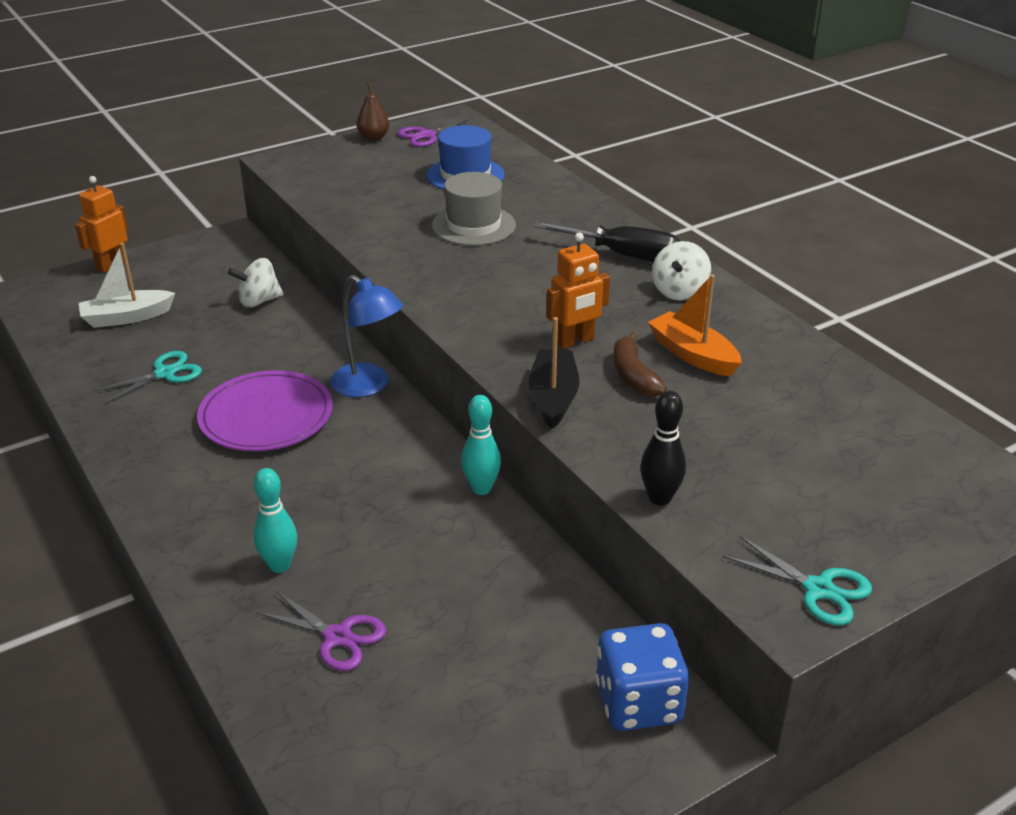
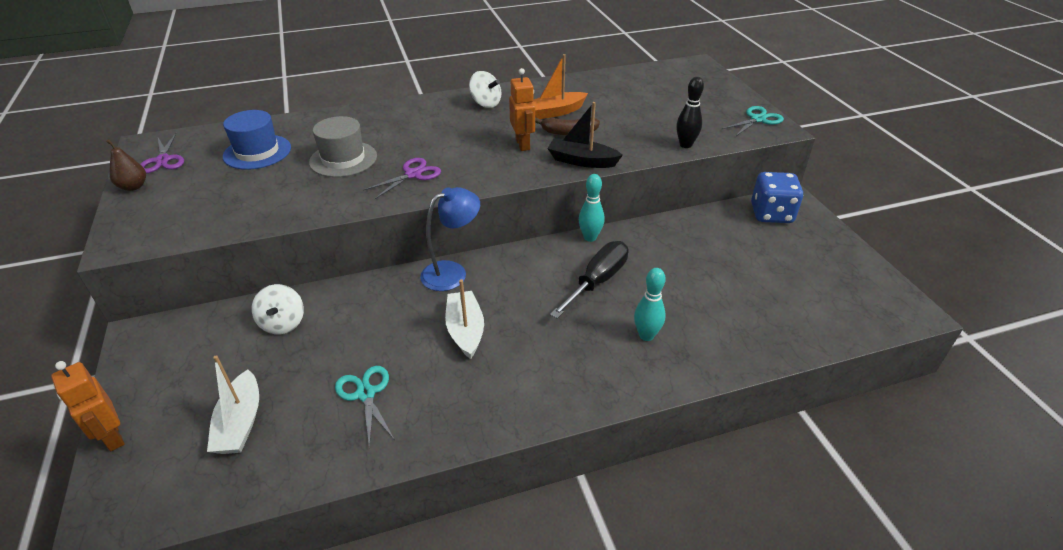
camera: 75 degrees left, 5 degrees up
(266, 416) = (465, 330): purple plate -> white boat
(337, 637) = (718, 314): purple scissors -> purple scissors (413, 174)
(623, 255) = (430, 112): black screwdriver -> black screwdriver (597, 281)

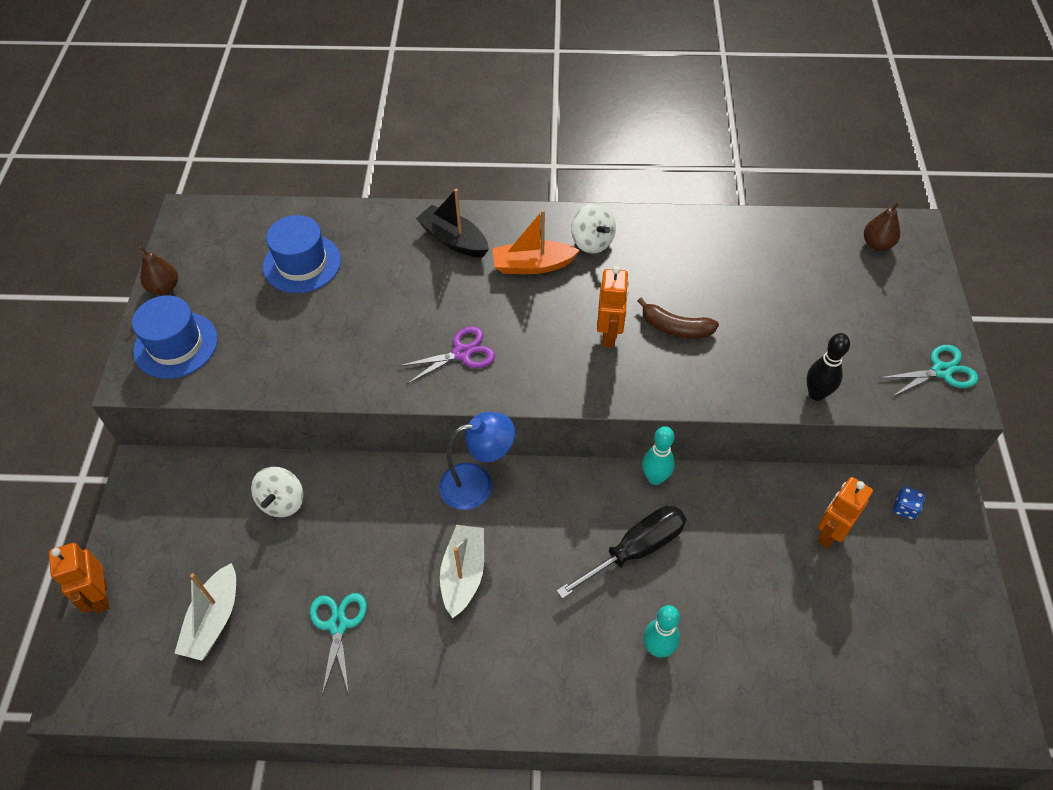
camera: 20 degrees right, 15 degrees up
(154, 217) = (176, 345): none -> blue hat
(163, 160) = (201, 250): purple scissors -> none
(343, 159) = (392, 303): grey hat -> none
(556, 112) = (674, 283): orange boat -> orange boat (532, 265)
(582, 161) = (670, 386): black boat -> black boat (454, 240)
(678, 73) = (877, 244): none -> brown pear
(730, 238) = (829, 533): none -> orange robot
(771, 214) = (904, 508): blue dice -> blue dice, size x0.45

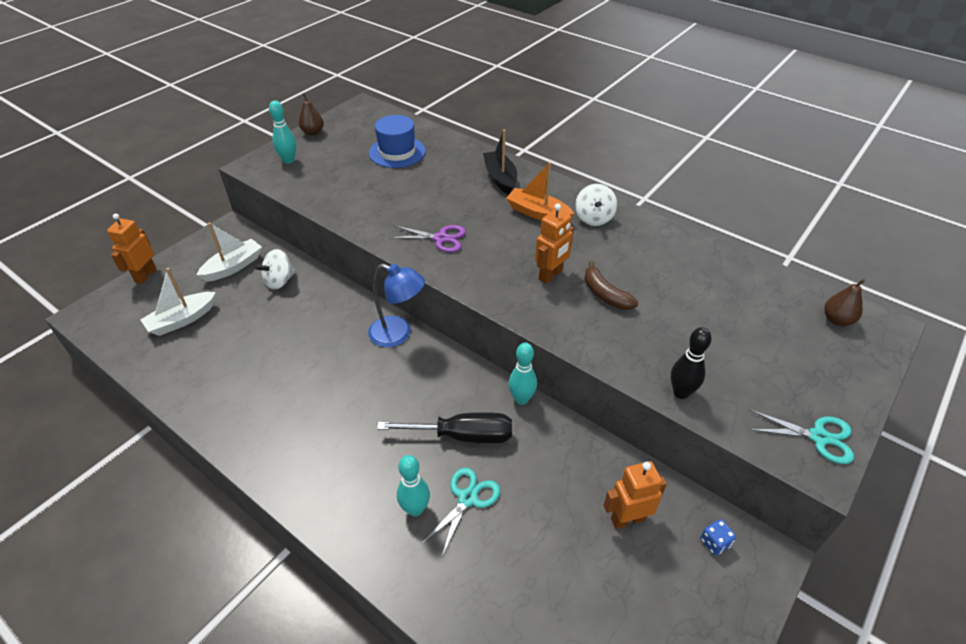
camera: 35 degrees right, 10 degrees down
(176, 345) = (288, 160): blue hat -> turquoise bowling pin
(338, 625) = (239, 363): turquoise scissors -> turquoise scissors (467, 498)
(463, 574) = (337, 380): white boat -> white boat (233, 267)

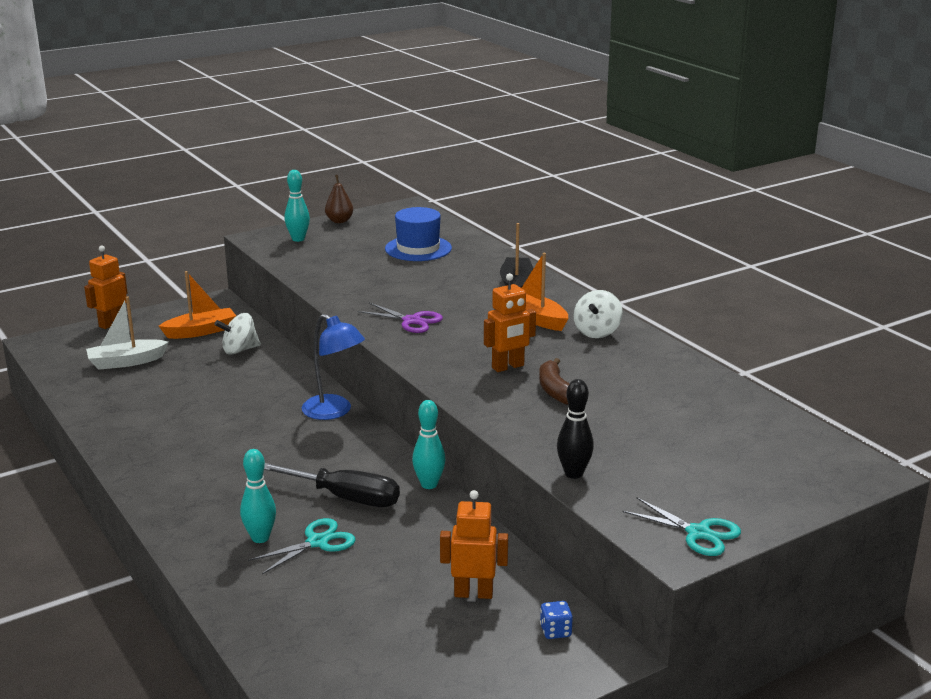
camera: 20 degrees right, 20 degrees down
(233, 267) = (201, 331): white boat -> orange boat
(837, 320) = (814, 457): brown pear -> none

